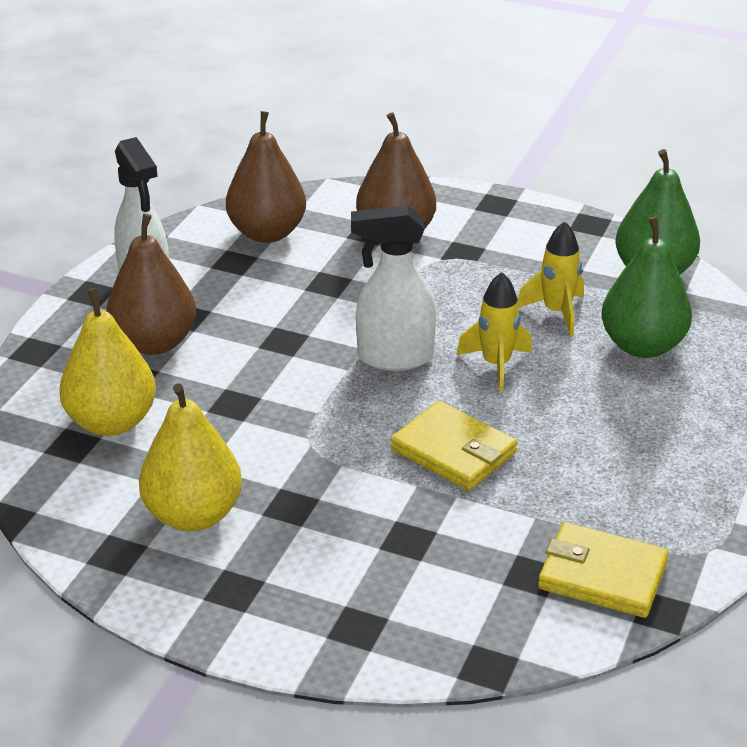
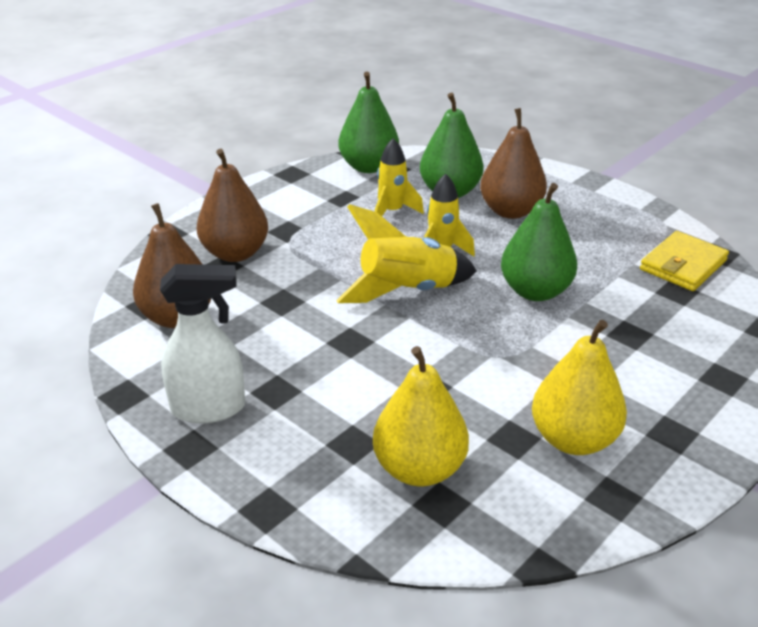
camera: 70 degrees left, 0 degrees up
(154, 343) = (307, 418): brown pear -> brown pear (510, 211)
(394, 357) = (407, 291): white spray bottle -> yellow rocket
(453, 451) = (535, 291): yellow wallet -> green pear

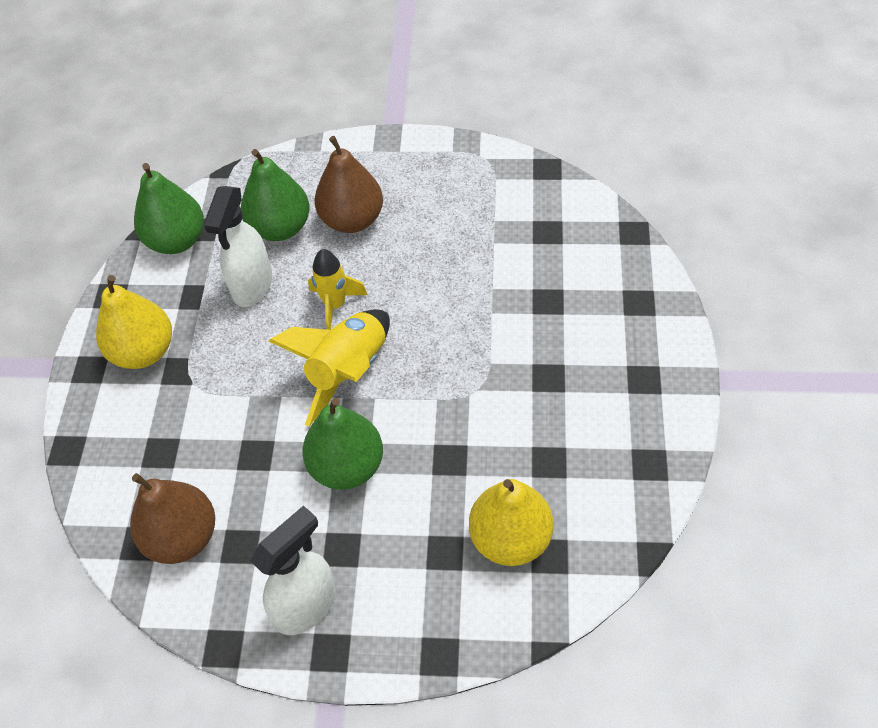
camera: 35 degrees left, 20 degrees up
(235, 253) = (158, 430): brown pear -> none
(392, 212) = (252, 286): yellow rocket -> white spray bottle
(535, 291) = (447, 302): green pear -> green pear (347, 466)
(573, 439) = (587, 432): yellow pear -> yellow pear (144, 351)
(683, 265) = (531, 199): yellow wallet -> none

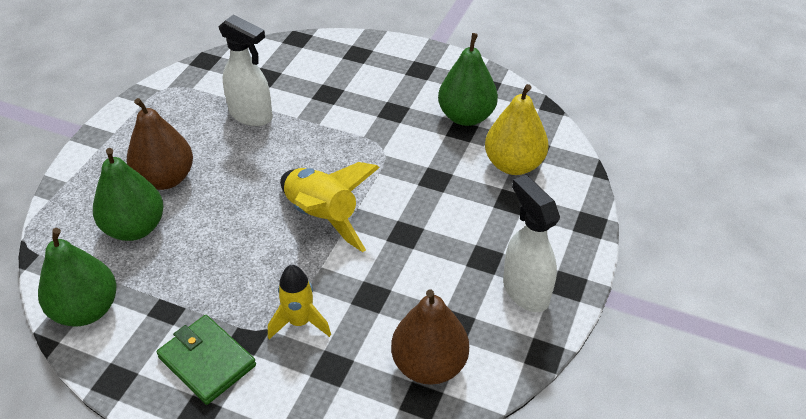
camera: 75 degrees left, 10 degrees down
(144, 351) = (207, 361): yellow pear -> green wallet
(252, 286) = (188, 262): white spray bottle -> white spray bottle (251, 115)
(335, 305) = (249, 210): yellow rocket -> yellow rocket (300, 322)
(347, 466) = (412, 238): green pear -> green pear (466, 117)

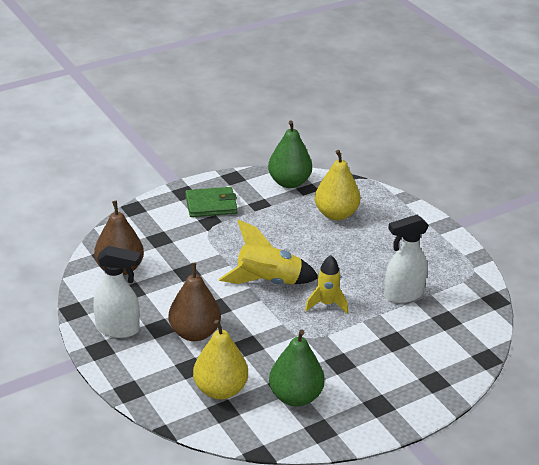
camera: 125 degrees right, 10 degrees down
(135, 228) = (336, 214): green pear -> yellow pear
(165, 179) = (370, 238): brown pear -> brown pear (194, 333)
(300, 322) = (199, 241): yellow rocket -> yellow rocket (326, 304)

